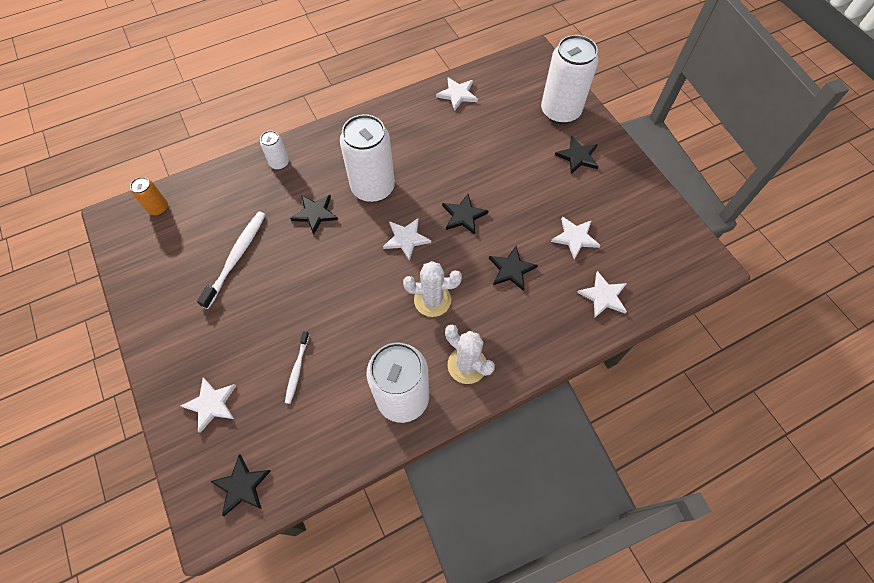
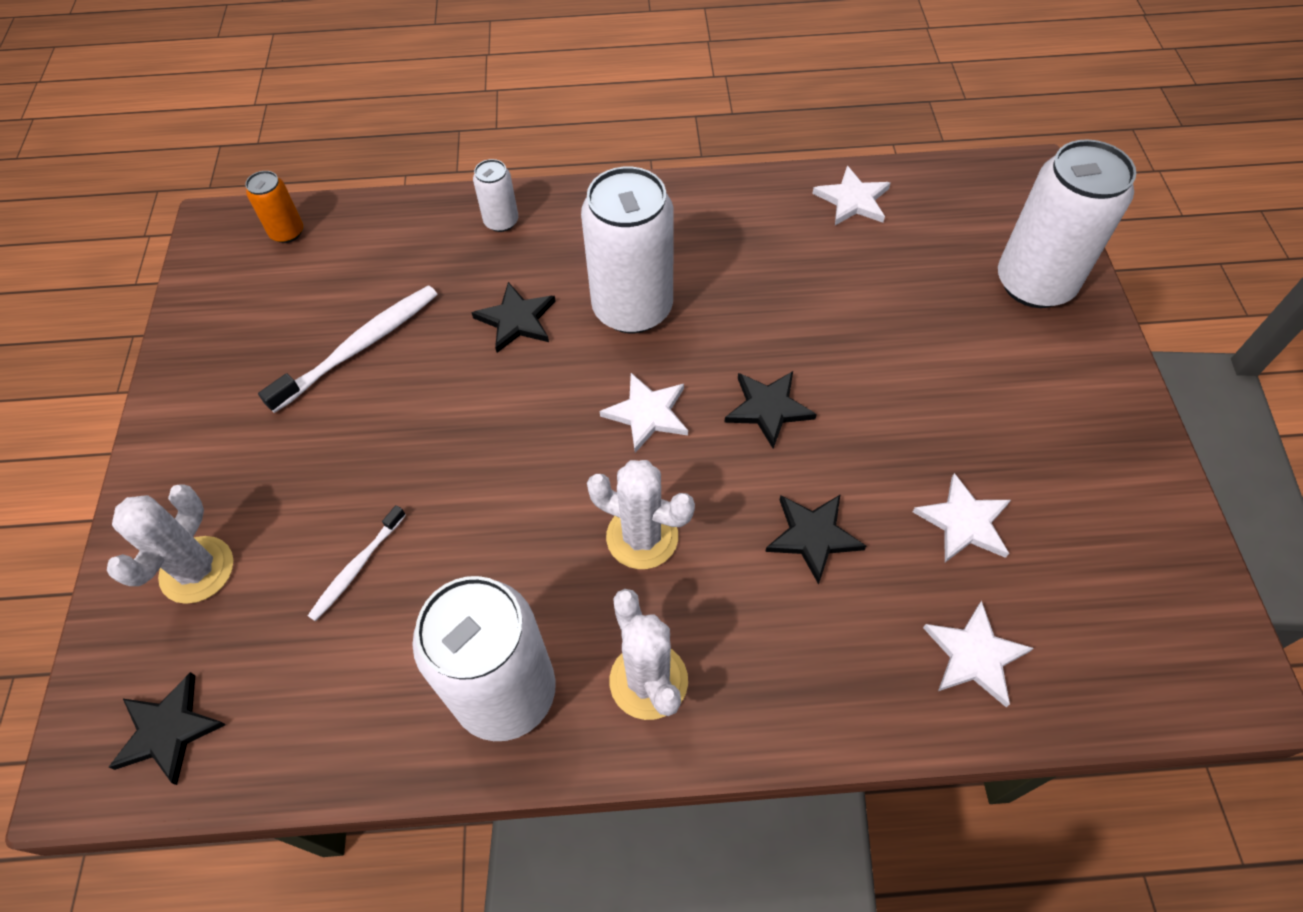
camera: 25 degrees right, 5 degrees down
(211, 404) = (197, 570): white star -> white cactus
(577, 156) = (1034, 374): black star -> none

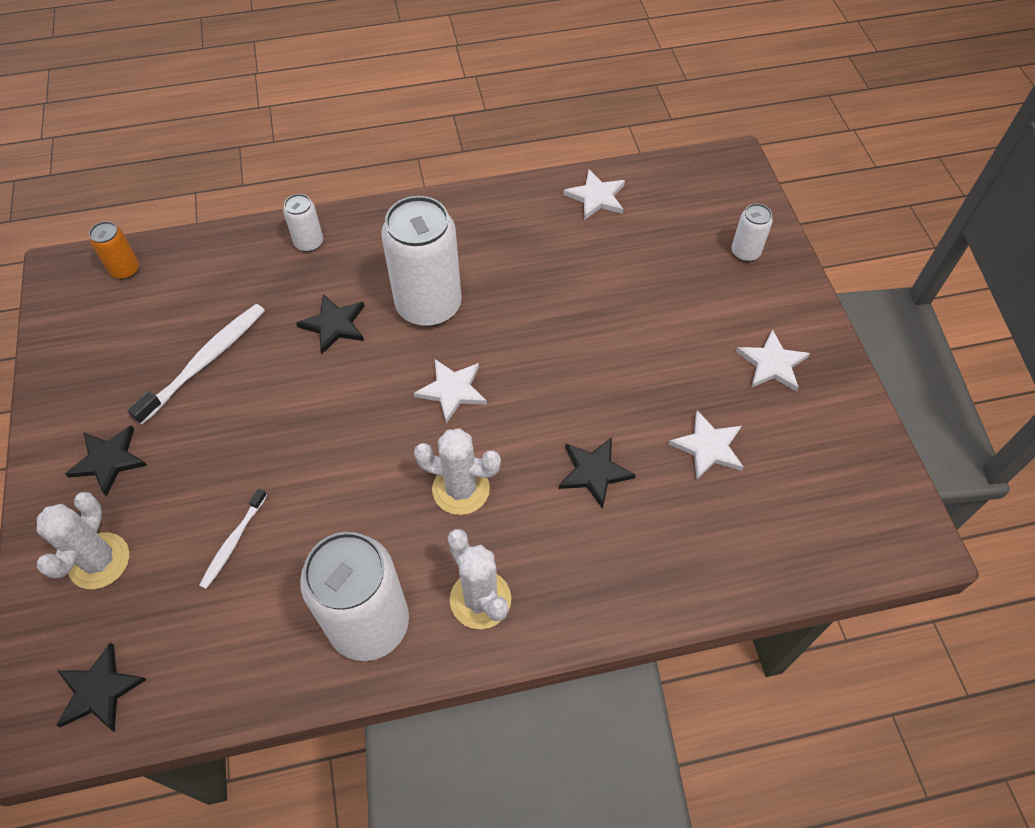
camera: 10 degrees left, 0 degrees up
(768, 408) = (548, 375): black star -> black star (108, 460)
(974, 655) = (725, 547): white star -> white star (772, 364)
(1034, 283) = (745, 252): white can -> white can, size x0.47

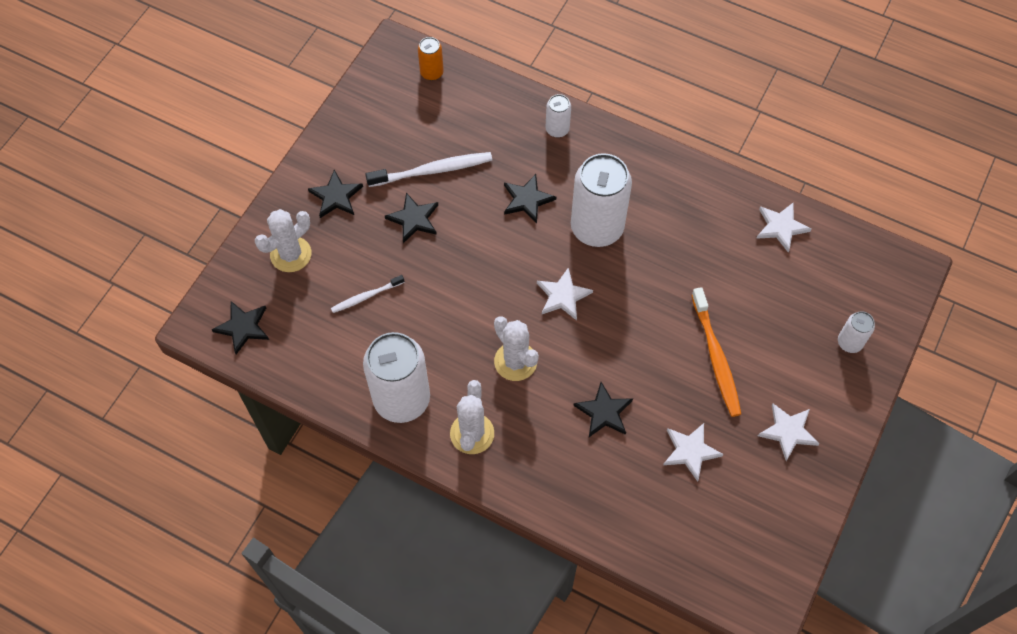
camera: 40 degrees right, 5 degrees up
(223, 423) = (414, 219): none -> black star
(648, 345) = (716, 357): none -> orange toothbrush

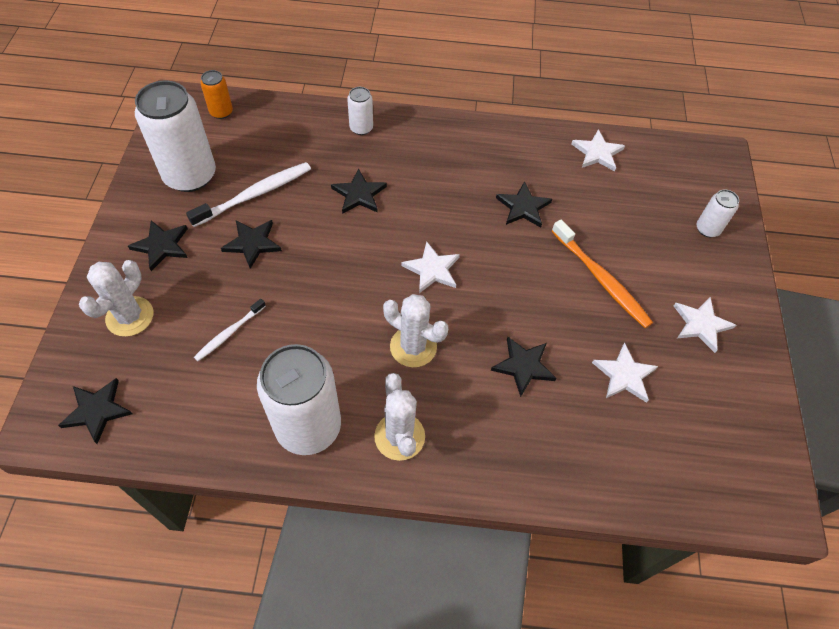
camera: 25 degrees left, 5 degrees down
(597, 227) = (436, 199): white can -> white can (190, 175)
(677, 262) = (523, 207): none -> black star

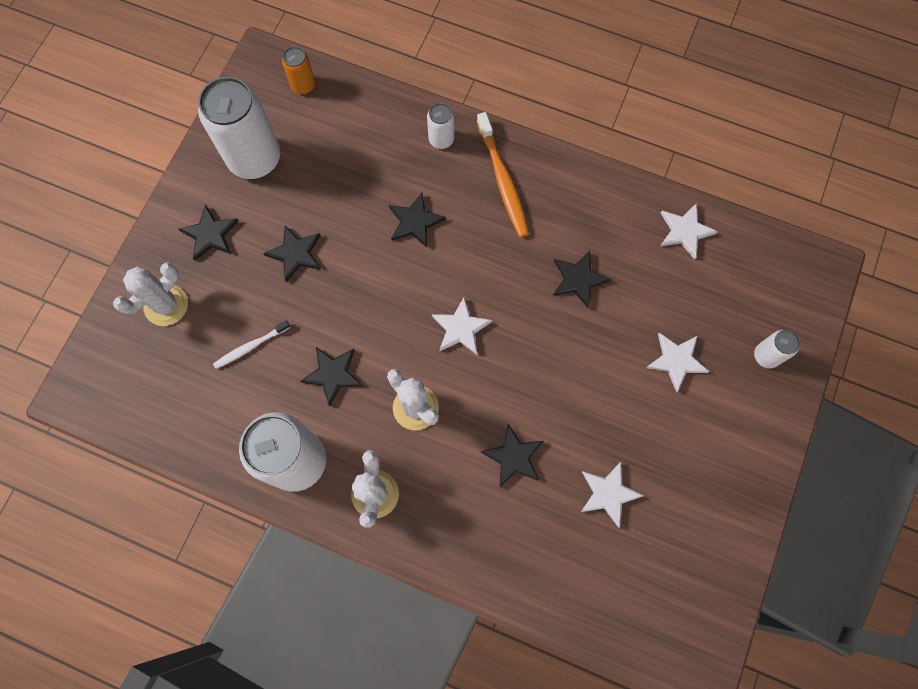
camera: 20 degrees right, 15 degrees up
(97, 410) = (120, 393): black star -> black star (333, 374)
(255, 194) = (312, 197): white toothbrush -> none
(601, 279) = (627, 385): orange toothbrush -> orange toothbrush (503, 181)
(701, 324) = (709, 462): white star -> white star (676, 360)

